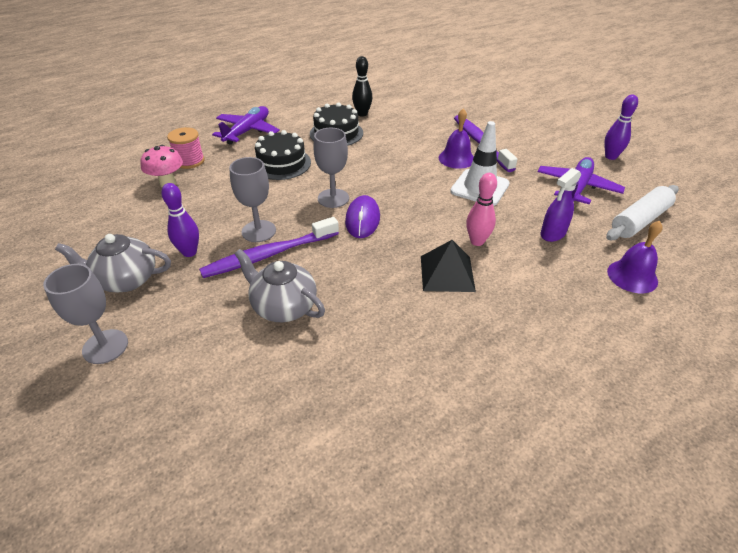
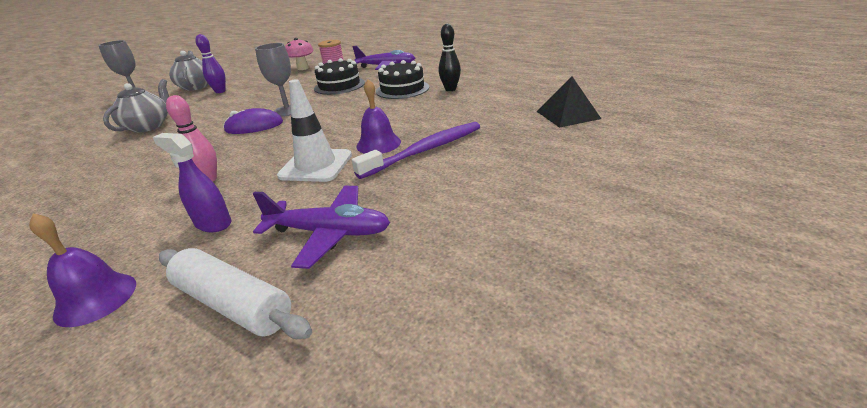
camera: 75 degrees right, 10 degrees down
(259, 231) = (241, 101): grey goblet -> none
(269, 255) = (211, 109): purple toothbrush -> none
(447, 273) = (161, 173): black pyramid -> black pyramid (567, 115)
(610, 156) = (446, 260): purple bowling pin -> none

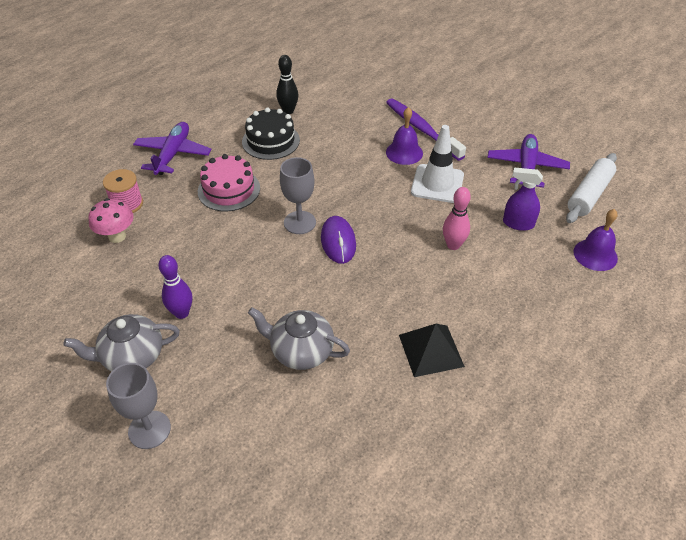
camera: 90 degrees left, 15 degrees up
(213, 223) = (518, 223): purple spray bottle -> purple spray bottle turned 75 degrees clockwise
(339, 85) = (229, 190): black cake -> pink cake
(567, 115) = (376, 62): black pyramid -> black pyramid (431, 350)

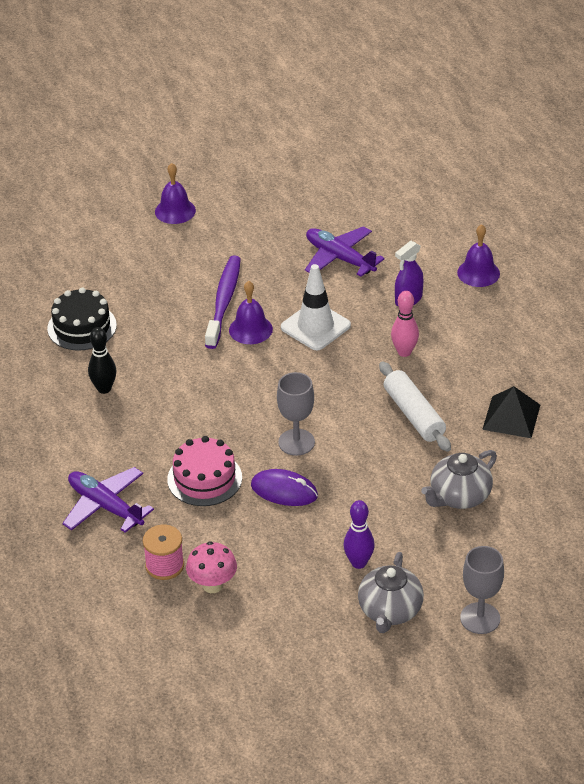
camera: 60 degrees left, 5 degrees down
(271, 141) = (147, 420): black cake -> black cake (82, 327)
(338, 241) = (343, 425): purple mouse -> purple mouse (284, 491)
(421, 129) = (224, 301): purple toothbrush -> purple toothbrush turned 105 degrees clockwise
(491, 74) = (175, 211): none -> purple bell
(589, 195) = (406, 238): white rolling pin -> white rolling pin (414, 415)

